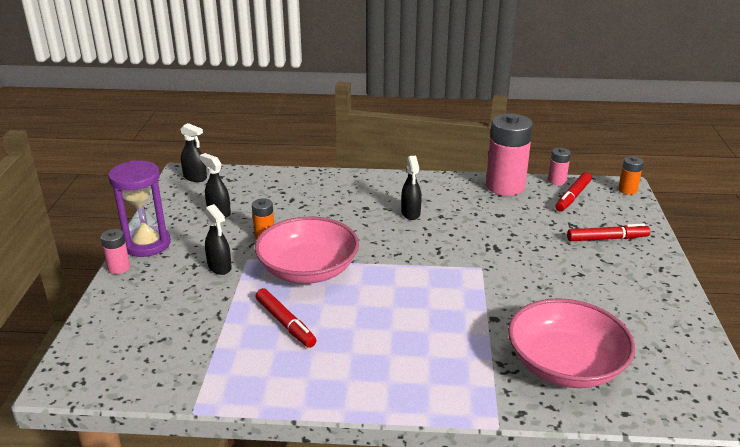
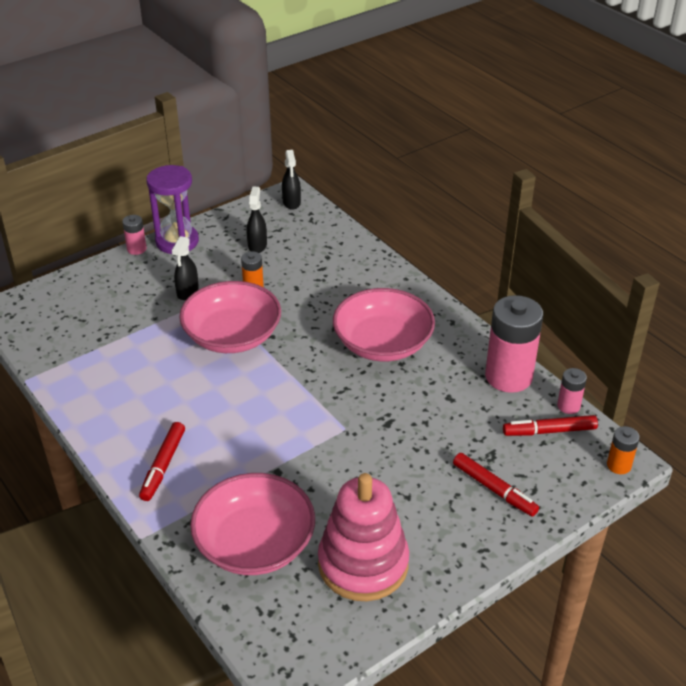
camera: 50 degrees right, 10 degrees up
(285, 323) = (155, 364): red marker -> red marker (163, 465)
(410, 213) = (382, 343): black spray bottle -> pink bowl
(633, 323) = (363, 564): none -> pink stacking toy

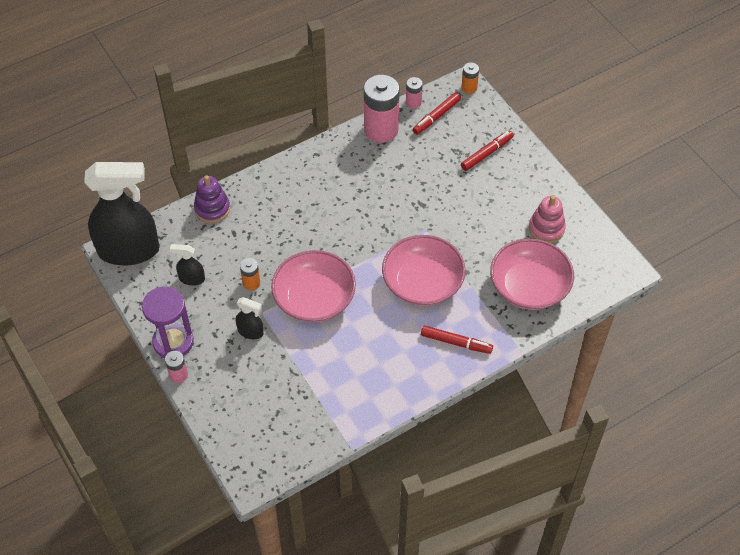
camera: 85 degrees left, 15 degrees up
(291, 202) = (129, 250): black spray bottle -> black spray bottle, size x2.38
(354, 250) = (212, 208): none -> purple stacking toy
(363, 564) = (546, 228): pink stacking toy -> pink stacking toy, size x0.62
(382, 343) = (336, 199): pink bowl -> pink bowl (422, 283)
(549, 431) = (436, 117): red marker -> red marker turned 45 degrees clockwise

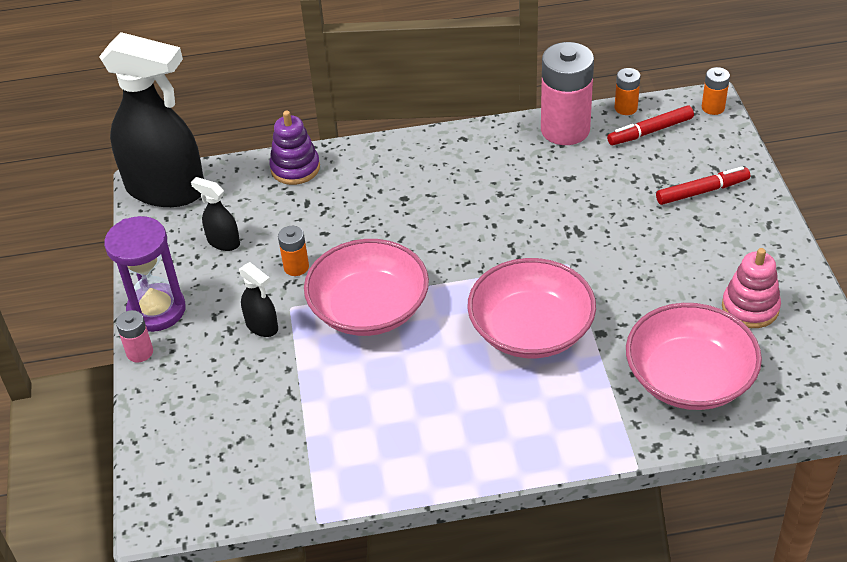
camera: 25 degrees right, 10 degrees down
(413, 102) = (625, 108): pink battery -> orange battery
(456, 343) = (541, 423): red marker -> none

